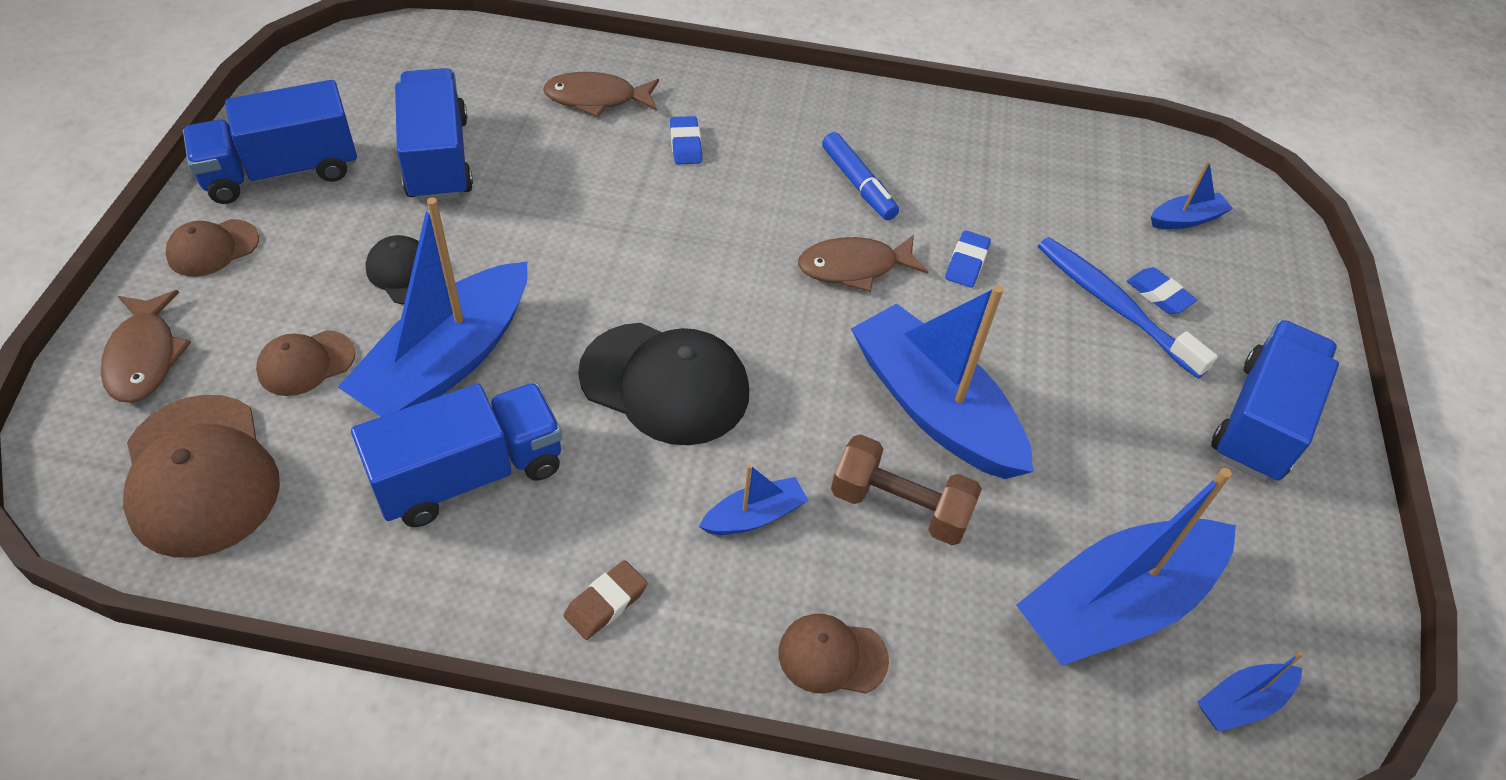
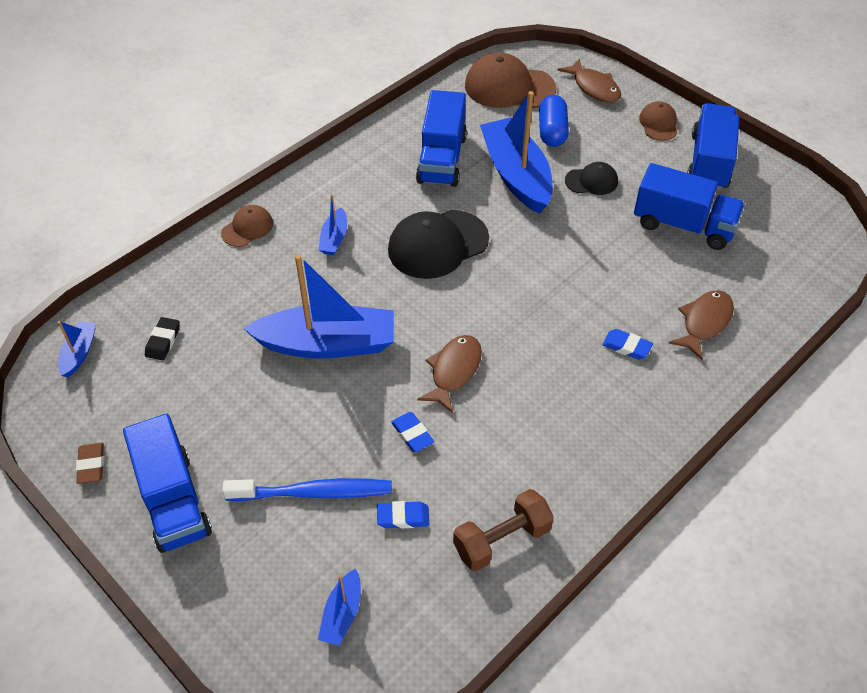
camera: 130 degrees right, 0 degrees up
(144, 357) = (594, 87): brown fish -> brown fish turned 150 degrees counterclockwise
(306, 363) = (552, 131): brown cap -> blue capsule
(606, 603) = (339, 173): brown eraser -> brown eraser (91, 465)
(858, 184) = (525, 420): blue marker -> none
(899, 506) = (288, 293): brown dumbbell -> brown dumbbell (501, 540)
(1116, 605) = (163, 341): blue boat -> black eraser
(1159, 294) = (299, 529): blue eraser -> blue eraser (403, 517)

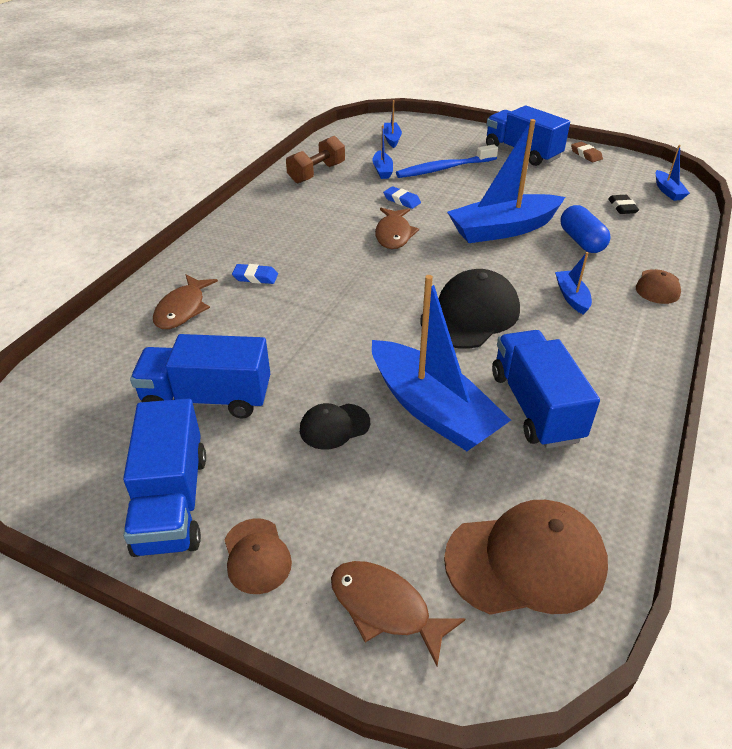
camera: 160 degrees right, 10 degrees down
(403, 517) = (382, 170): blue eraser -> blue boat
(552, 131) = (417, 490): blue capsule -> blue capsule (581, 241)

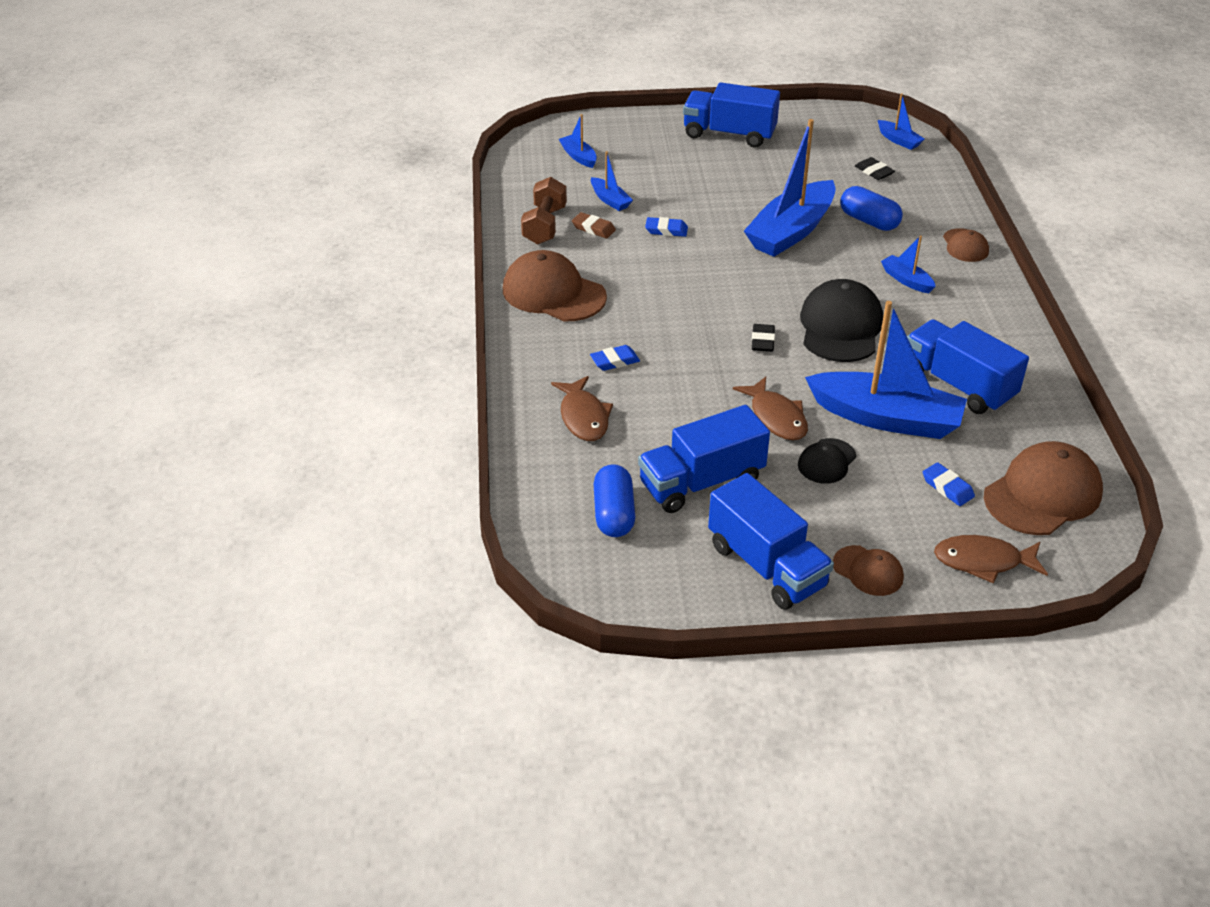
camera: 30 degrees left, 0 degrees up
(110, 394) = (614, 514): none -> blue capsule
(269, 217) = (553, 293): none -> brown cap
(389, 303) = (762, 341): none -> black eraser
(394, 234) = (697, 271): brown fish -> brown fish (776, 417)
(426, 505) = (947, 487): none -> blue eraser
(444, 169) = (671, 178): blue toothbrush -> none
(586, 155) = (792, 118): brown eraser -> brown eraser (593, 228)

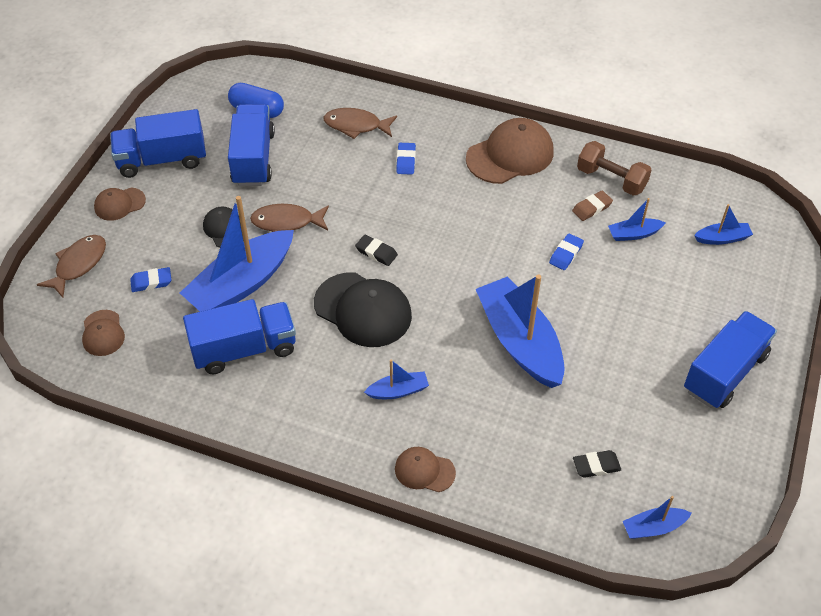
camera: 115 degrees right, 10 degrees up
(869, 221) = (507, 412): blue capsule -> none
(1042, 494) = (103, 333): brown cap -> brown cap, size x0.54

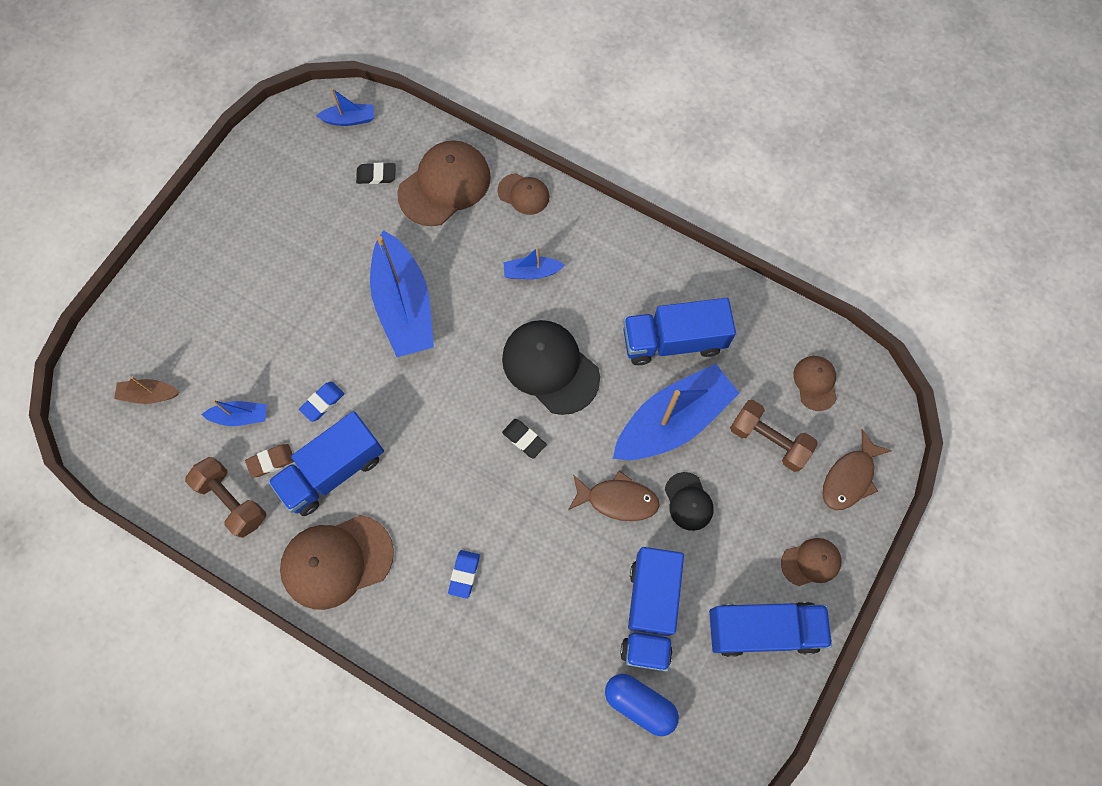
camera: 170 degrees left, 20 degrees up
(151, 282) = (769, 440): blue eraser -> brown dumbbell
(356, 126) = (515, 649): brown fish -> none
(516, 467) = (444, 185): none -> brown cap
(722, 238) = (149, 395): blue boat -> brown boat
(725, 372) = (225, 242): blue truck -> blue truck (333, 471)

